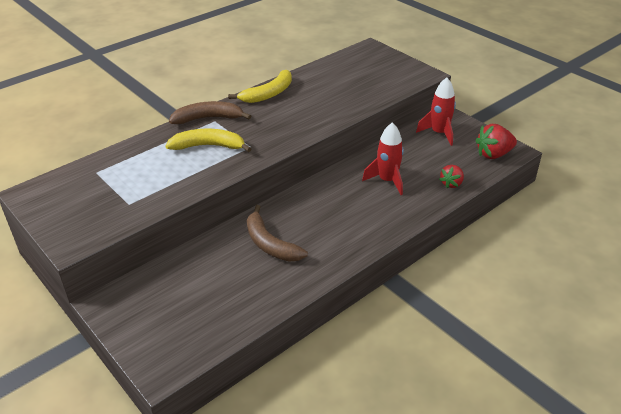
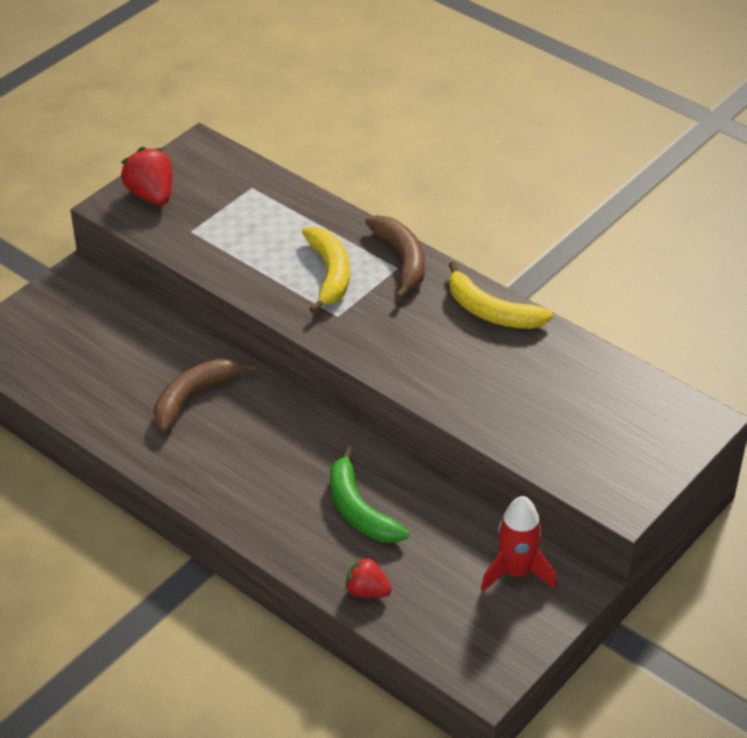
camera: 80 degrees right, 5 degrees up
(387, 181) = (359, 509): red rocket -> green banana
(493, 154) = (467, 650): red strawberry -> red strawberry (151, 195)

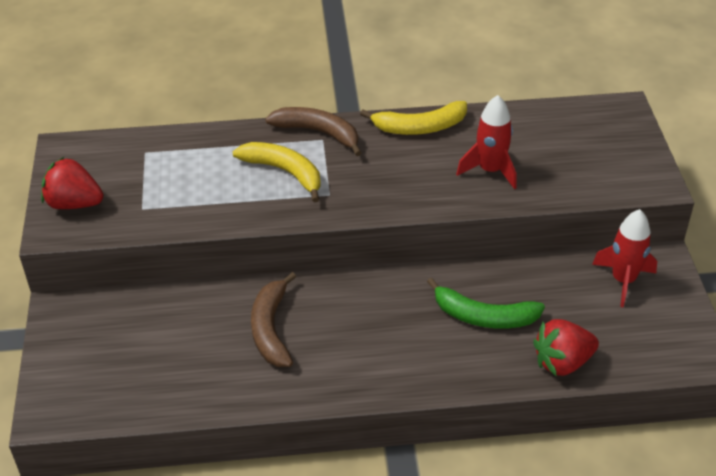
camera: 45 degrees left, 0 degrees up
(367, 591) = (562, 362): red strawberry -> red strawberry, size x1.57
(494, 388) = (490, 170): none -> red rocket

